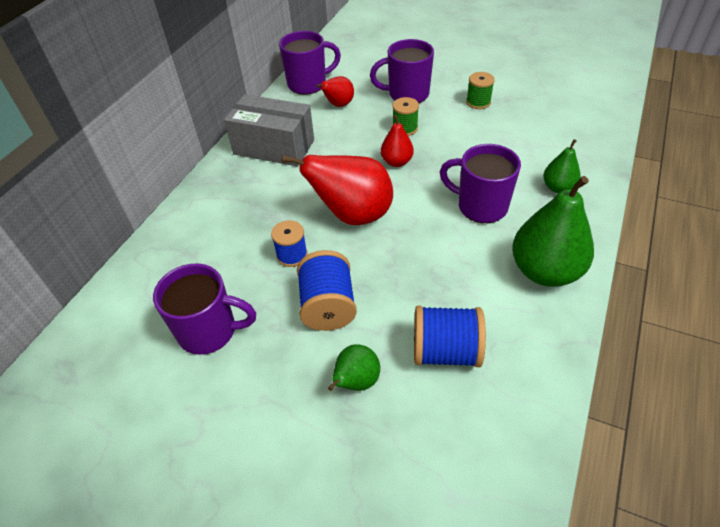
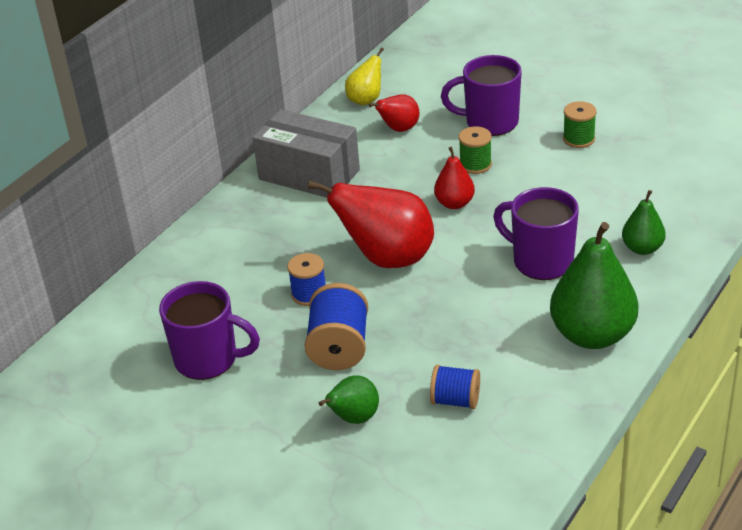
camera: 10 degrees right, 10 degrees down
(308, 84) = (366, 100): purple mug -> yellow pear
(445, 351) = (455, 400): blue spool -> blue spool, size x0.64

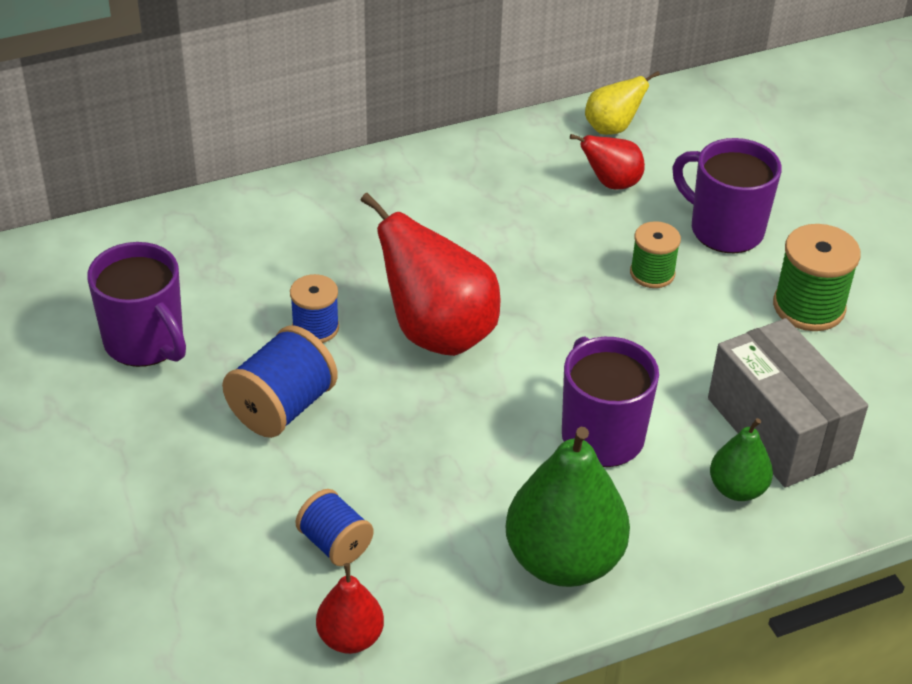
camera: 30 degrees right, 5 degrees up
(309, 174) = (458, 187): grey box -> grey box (779, 428)
(353, 418) = (214, 497): green pear -> none
(454, 203) = (578, 308): red pear -> red pear (350, 638)
(578, 139) = (809, 307): green spool -> green spool, size x1.57

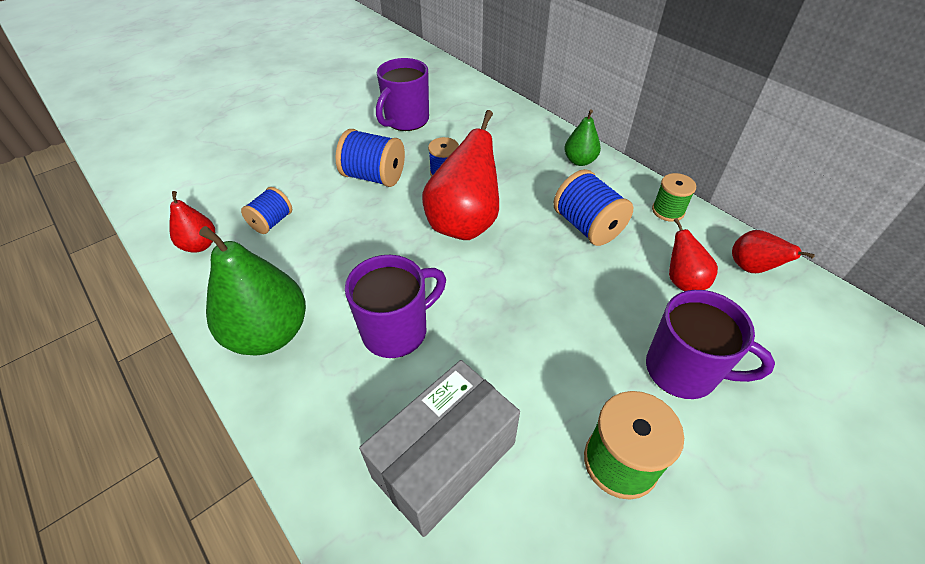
camera: 75 degrees right, 5 degrees up
(493, 224) = (587, 226): none -> blue spool
(612, 128) = (751, 268): yellow pear -> red pear
(652, 273) = (592, 328): green spool -> green spool (668, 211)
(724, 229) = (683, 371): purple mug -> purple mug turned 90 degrees clockwise
(737, 489) = (362, 437): green pear -> green pear (579, 161)

